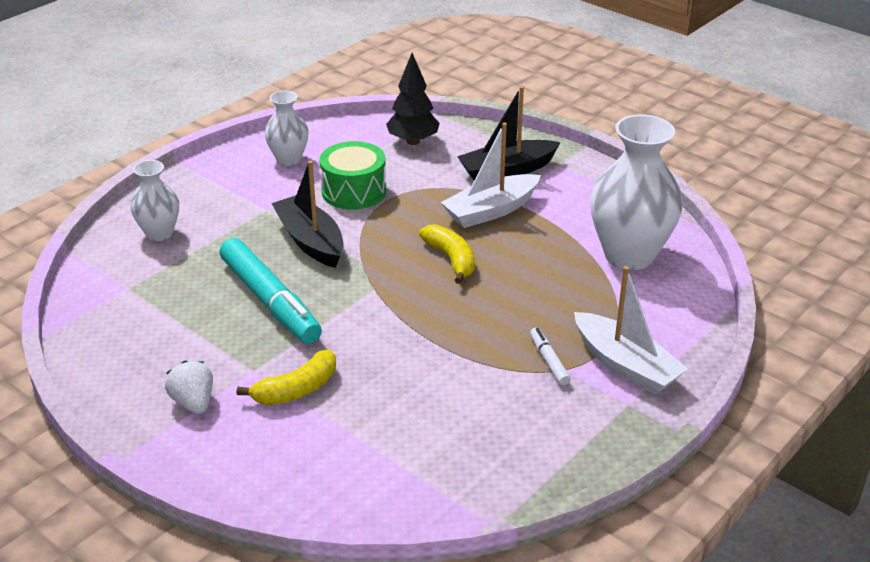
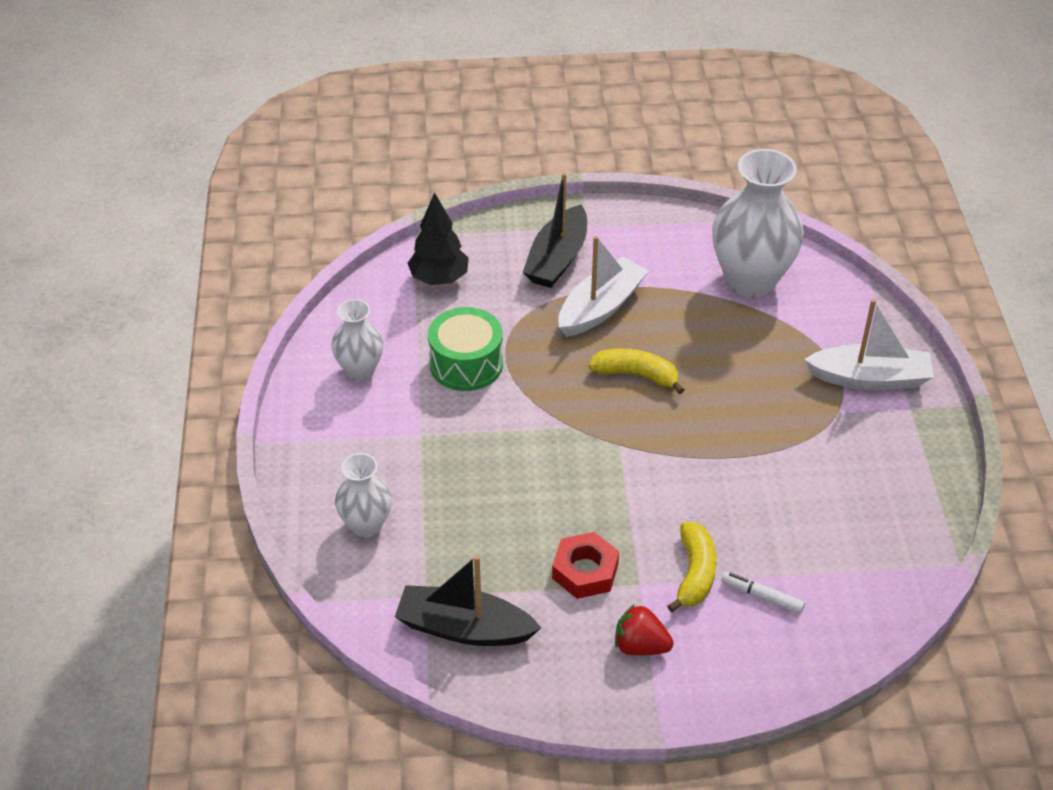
camera: 45 degrees left, 10 degrees up
(193, 402) = (640, 646): white strawberry -> red strawberry
(233, 339) = (585, 571): none -> red nut
(270, 301) = (559, 516): turquoise marker -> none
(310, 241) = (505, 438): black boat -> black boat (464, 628)
(491, 211) = (600, 308): white boat -> white boat turned 150 degrees counterclockwise
(549, 361) = (820, 412): white marker -> white marker (762, 596)

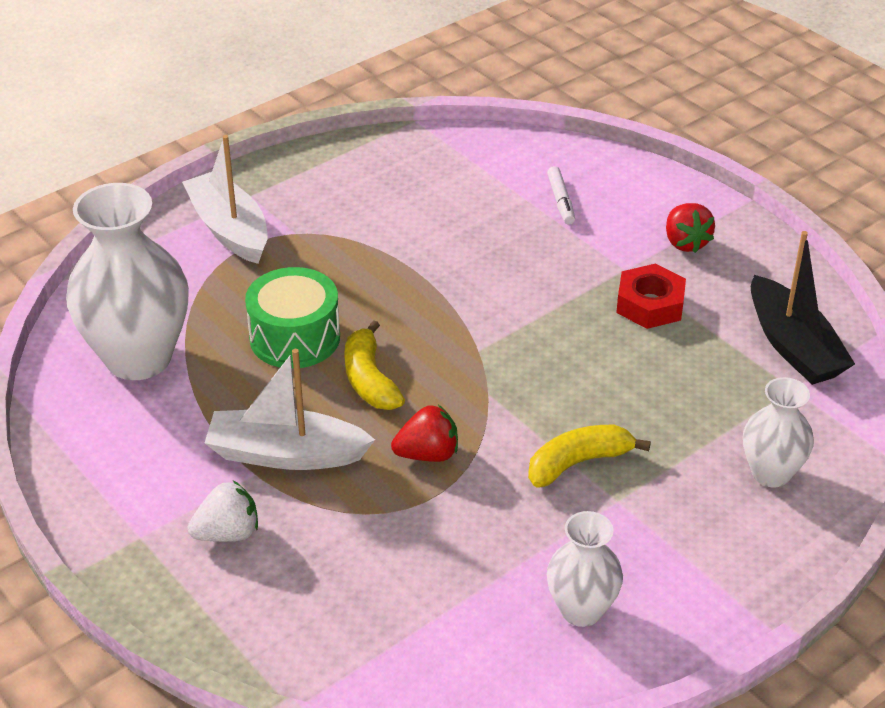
camera: 125 degrees left, 5 degrees down
(439, 279) = (359, 628): black tree -> none
(466, 364) = (480, 520): green drum -> green drum (295, 337)
(542, 368) = (428, 454): none -> red strawberry
(557, 259) = (228, 533): black boat -> white strawberry
(695, 573) = (578, 243): yellow banana -> yellow banana (578, 463)

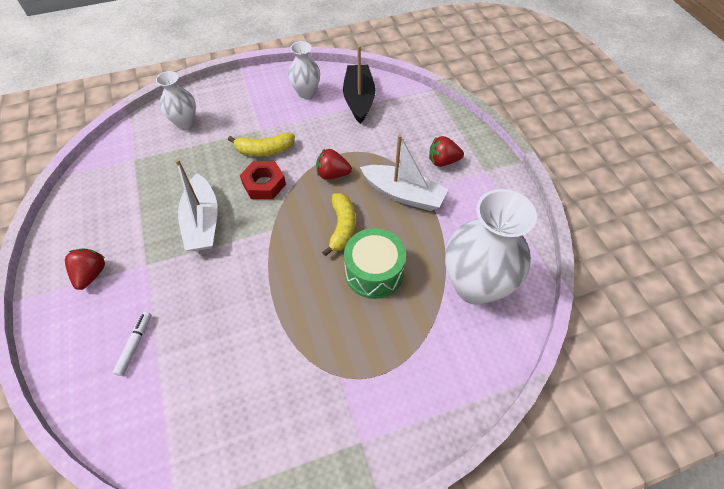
camera: 160 degrees left, 15 degrees up
(228, 533) = (443, 161): white strawberry -> red strawberry
(229, 229) = (389, 399): white boat -> white boat (203, 222)
(650, 304) = (155, 232): red nut -> red nut (264, 184)
(793, 346) = (108, 181): black boat -> black boat (359, 99)

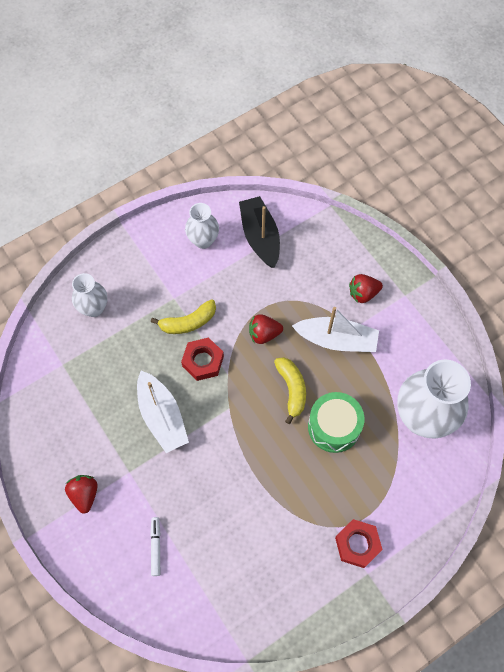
camera: 15 degrees left, 10 degrees up
(359, 403) = (357, 544): none -> red nut

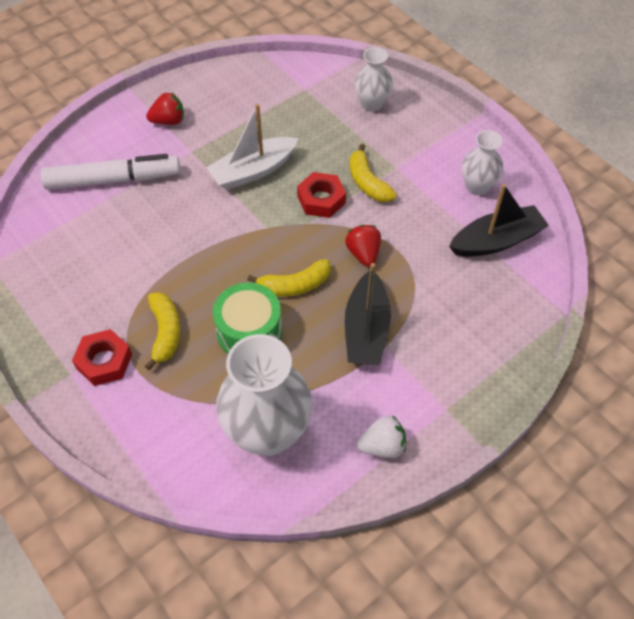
camera: 85 degrees right, 10 degrees down
(156, 547) = (113, 180): white marker -> white marker, size x2.29
(331, 494) = (165, 332): none -> yellow banana
(336, 340) = (366, 329): white boat -> black boat
(363, 293) = (438, 357): red strawberry -> none
(433, 340) = (382, 446): none -> white strawberry

